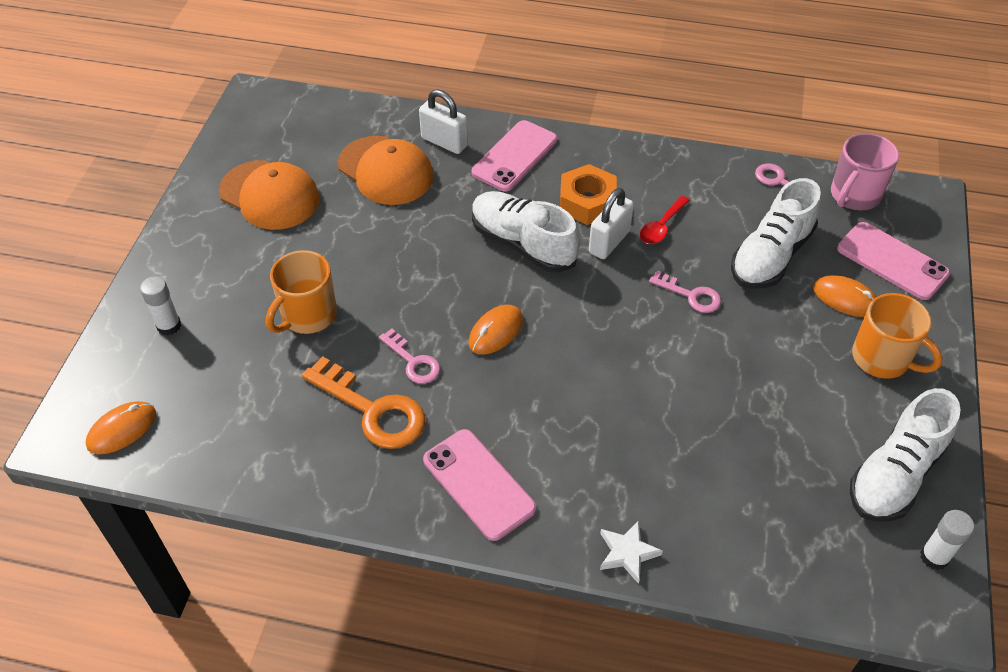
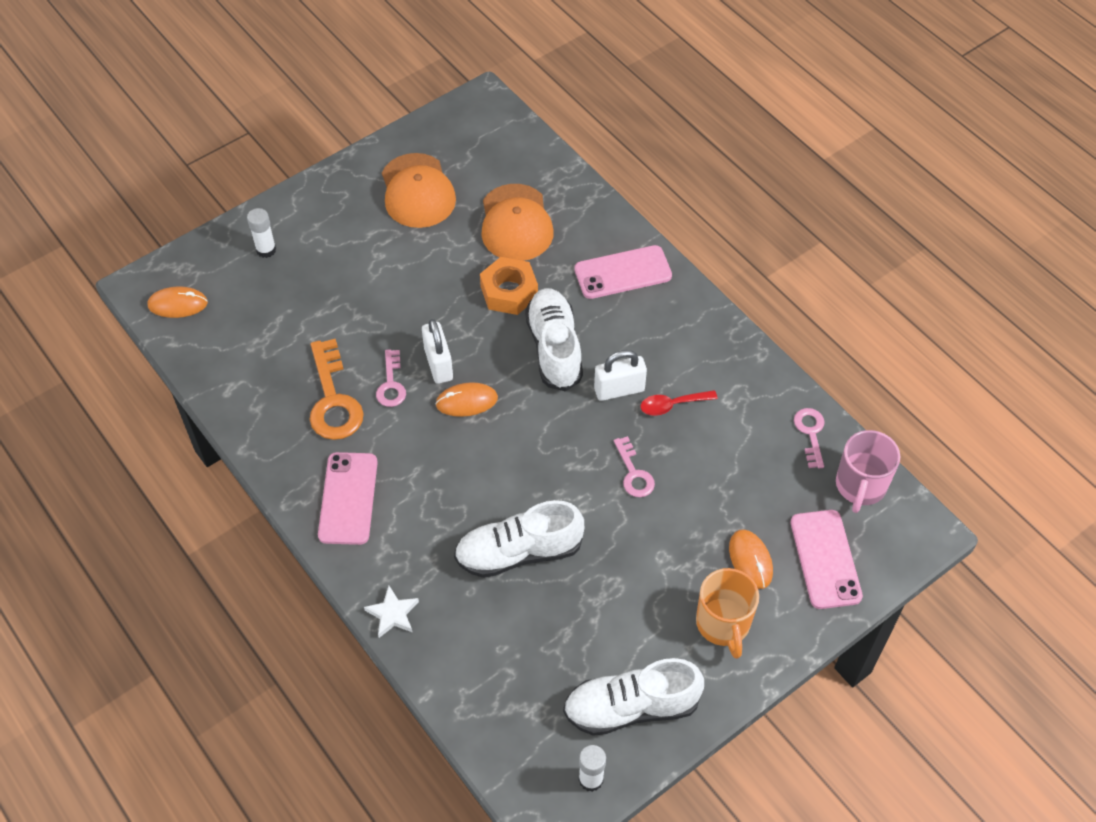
camera: 40 degrees right, 5 degrees up
(307, 315) = (356, 302): orange mug -> none
(444, 142) = (582, 226): white padlock -> white padlock (438, 364)
(587, 202) = (637, 347): orange nut -> orange nut (509, 292)
(771, 256) = (731, 486): white shoe -> white shoe (519, 552)
(854, 195) = (860, 486): pink mug -> pink mug turned 60 degrees counterclockwise

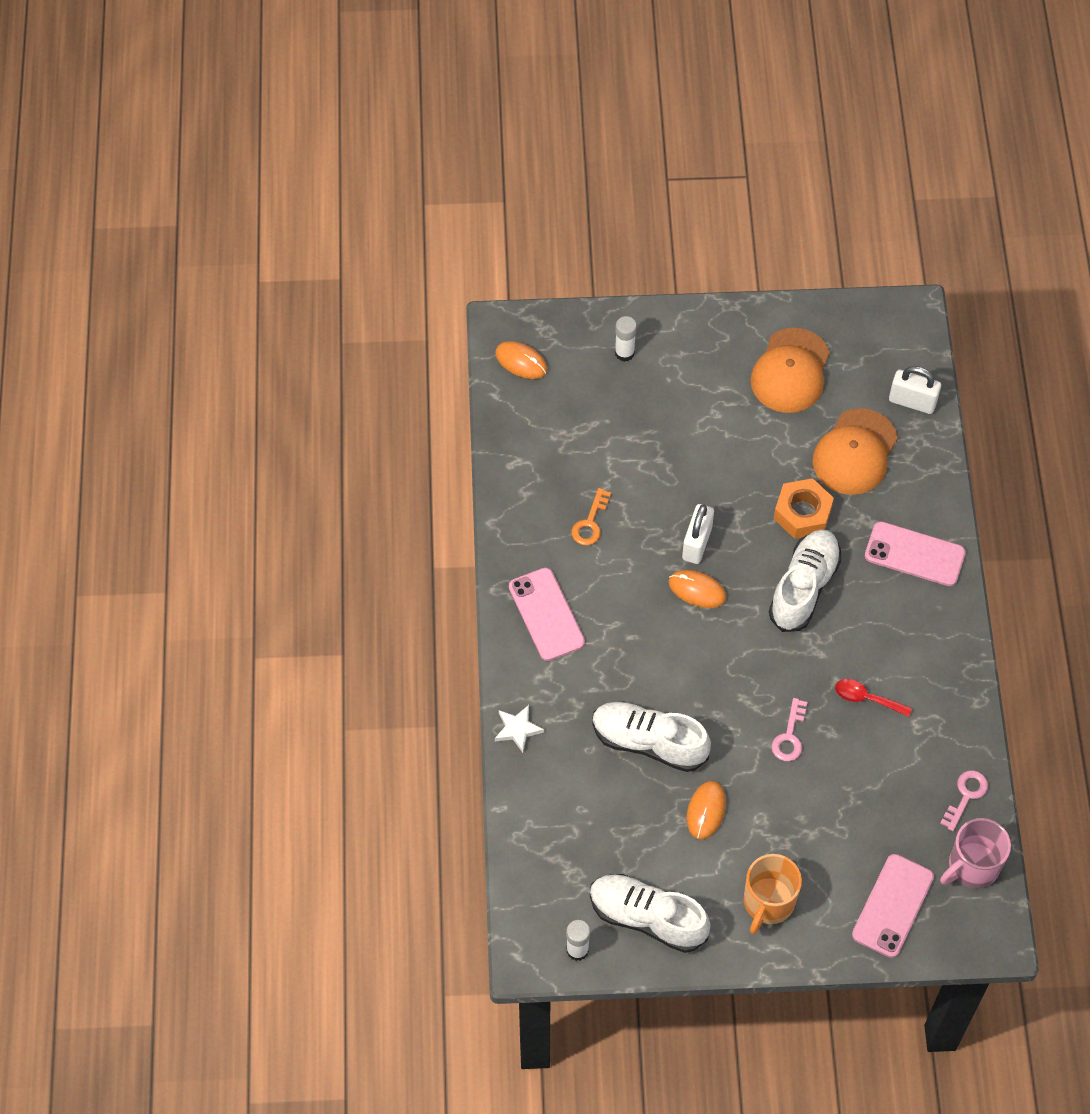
camera: 35 degrees right, 5 degrees up
(333, 400) = (590, 523): orange key -> orange key, size x0.57
(348, 498) = (546, 614): pink phone -> pink phone turned 60 degrees counterclockwise
(391, 384) = (646, 537): pink key -> none
(619, 390) = (831, 657): white padlock -> white padlock (912, 402)
(750, 560) = (830, 867): orange mouse -> orange mouse (706, 811)

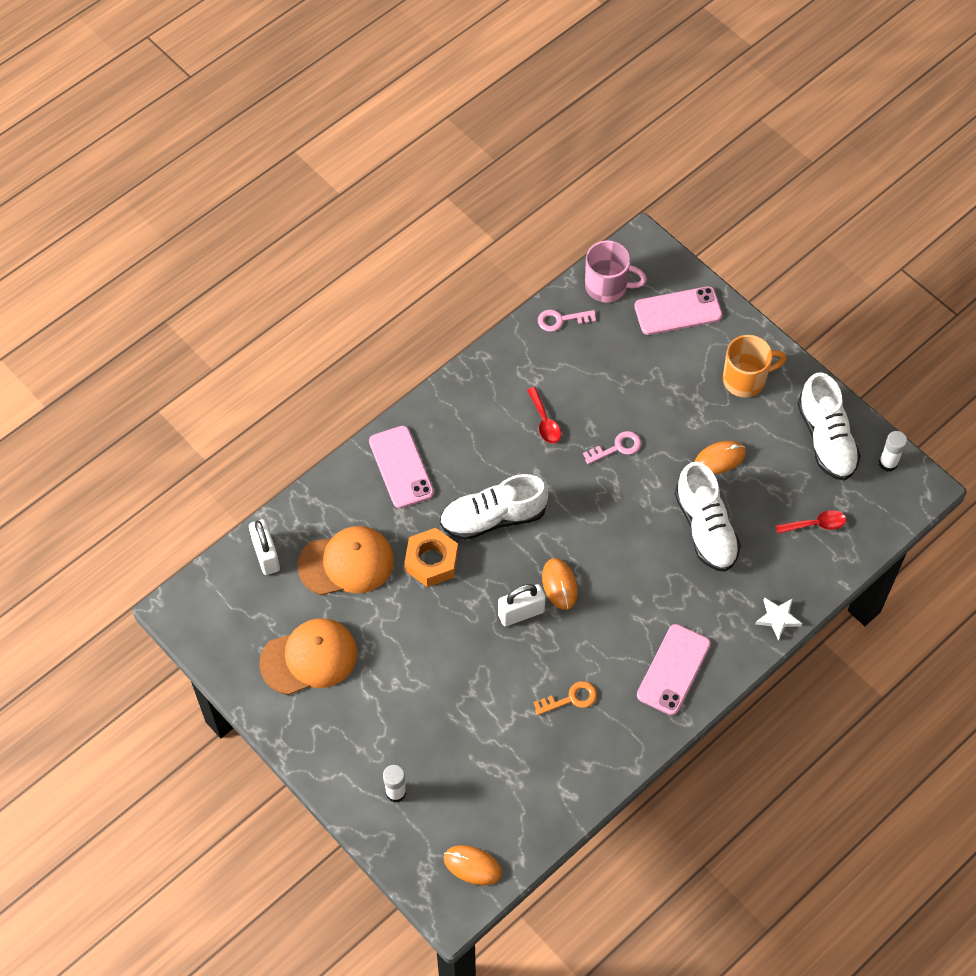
camera: 130 degrees left, 0 degrees up
(521, 361) = (472, 866): orange mouse -> orange mouse turned 60 degrees counterclockwise
(574, 834) = (815, 524): none -> red spoon

